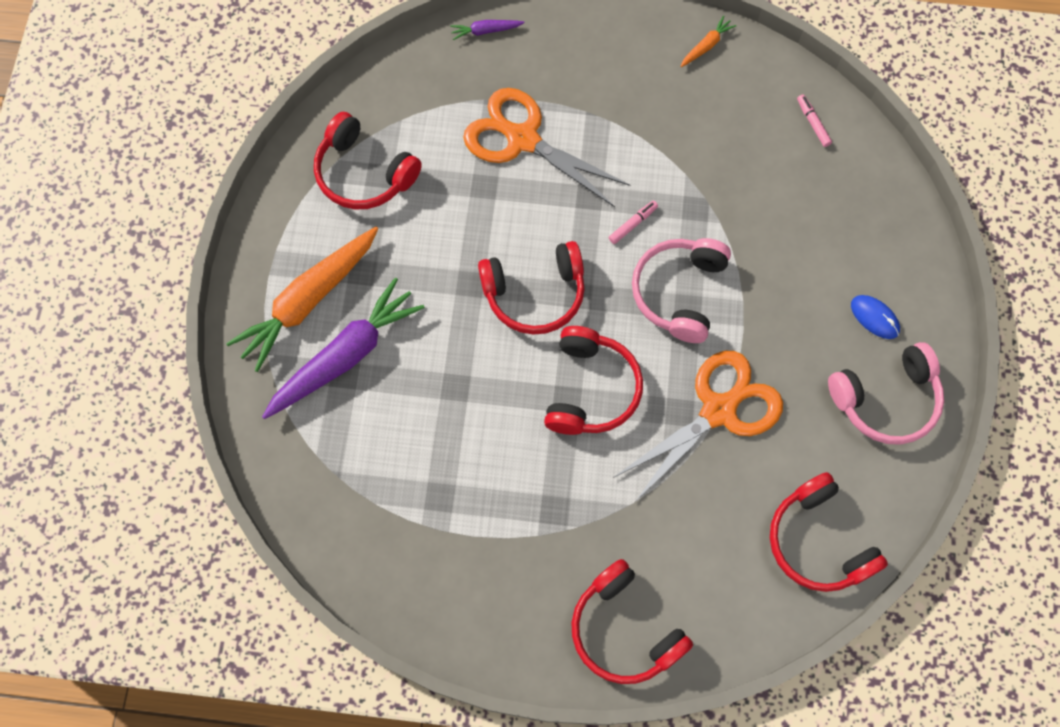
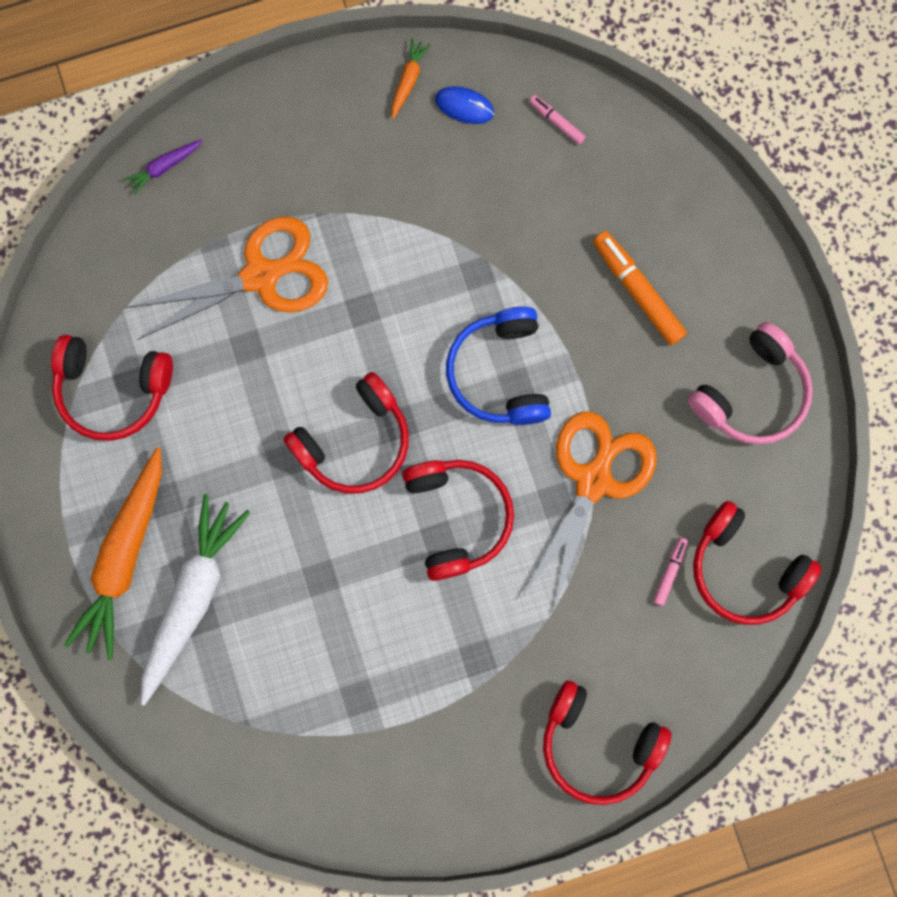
camera: 25 degrees left, 10 degrees up
(345, 356) = (192, 597): purple carrot -> white carrot
(522, 139) = (262, 275): orange scissors -> orange scissors turned 150 degrees clockwise
(633, 224) = (420, 319): pink marker -> pink marker (670, 572)
(679, 292) = (500, 373): pink headphones -> blue headphones
(823, 277) = (637, 290): none -> orange marker
(874, 317) = (706, 311): blue mouse -> blue mouse (464, 106)

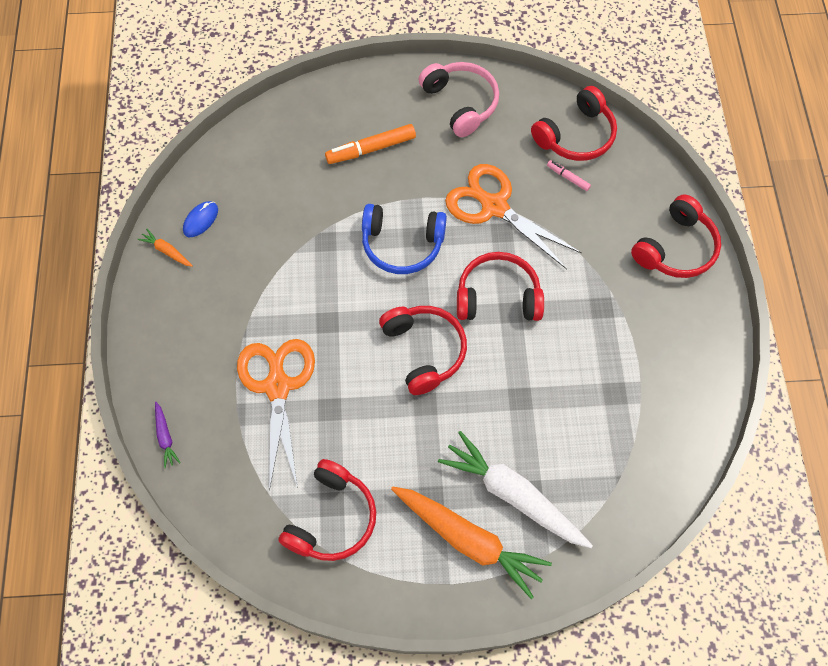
camera: 75 degrees left, 15 degrees down
(557, 121) = (235, 167): pink marker -> none

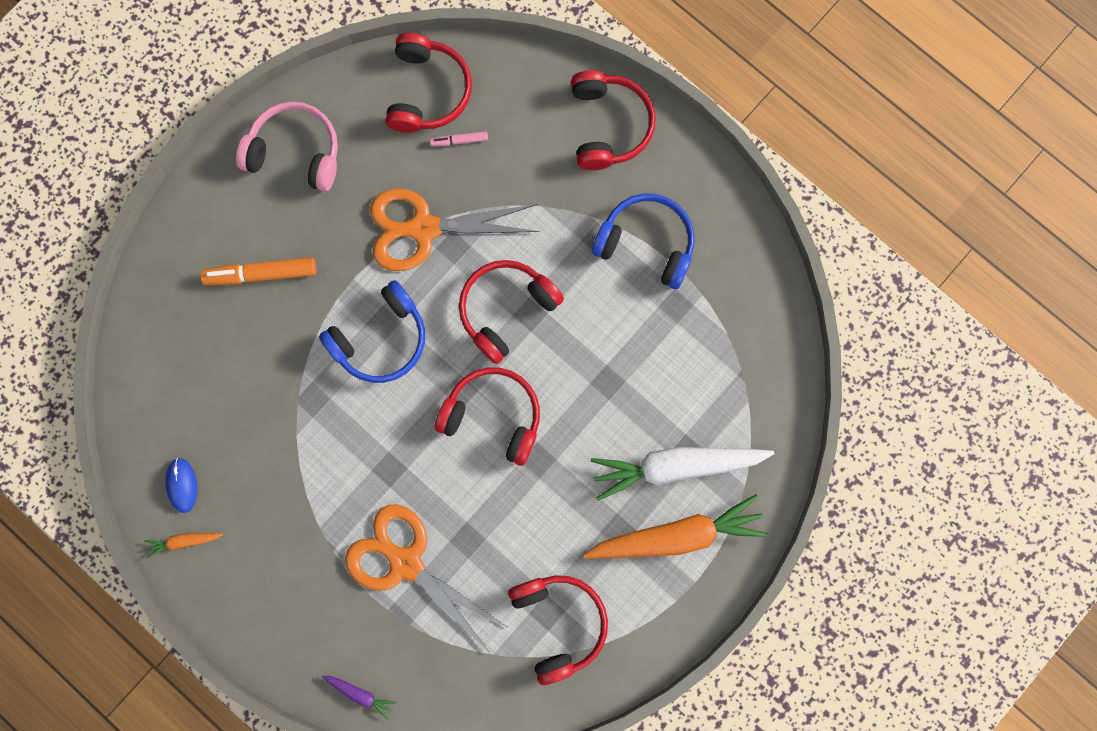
camera: 45 degrees left, 15 degrees up
(371, 149) = (261, 274): orange marker -> orange marker turned 60 degrees clockwise
(632, 338) = (646, 244): none -> blue headphones

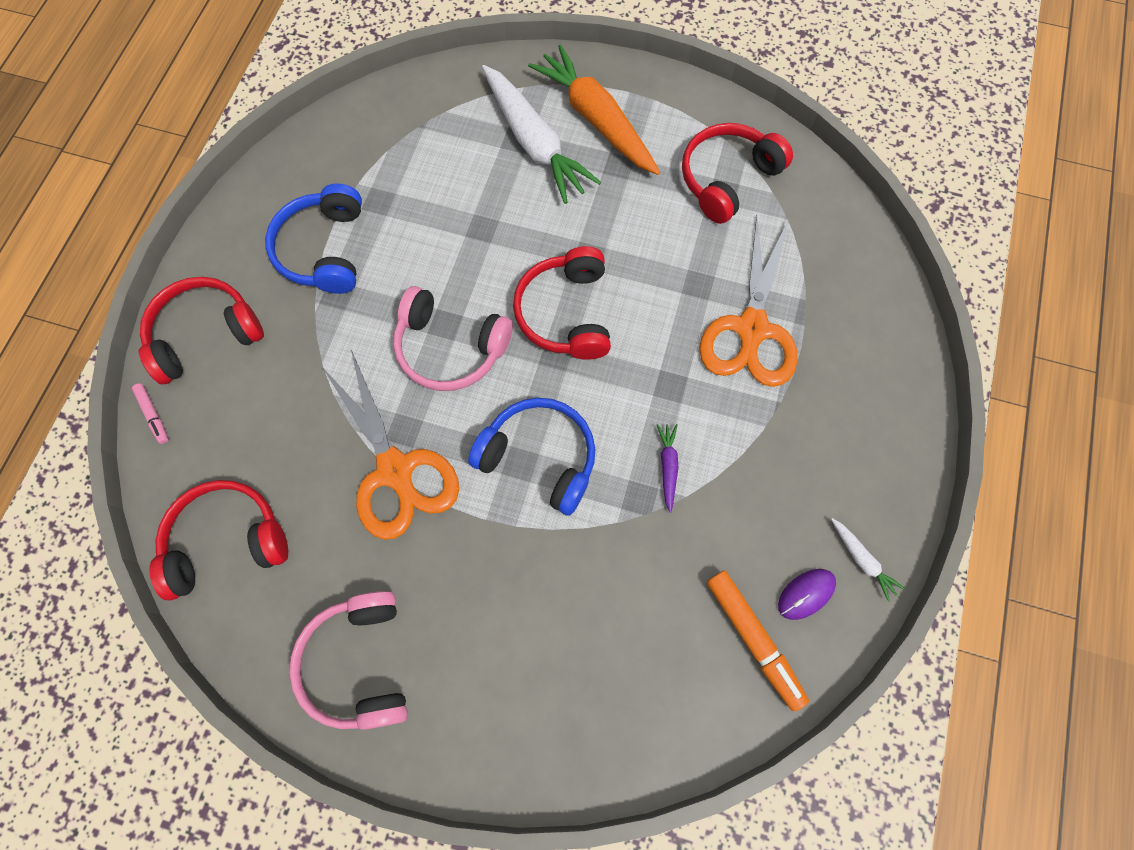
camera: 115 degrees left, 10 degrees down
(182, 485) = (806, 594): blue mouse -> purple mouse
(184, 541) = (862, 560): orange carrot -> white carrot
(261, 274) = (526, 628): orange marker -> orange marker (753, 639)
(360, 694) = (894, 314): purple carrot -> purple carrot (668, 467)
(459, 140) = (276, 479): pink marker -> pink marker (153, 415)
(506, 310) = (450, 348): red headphones -> pink headphones

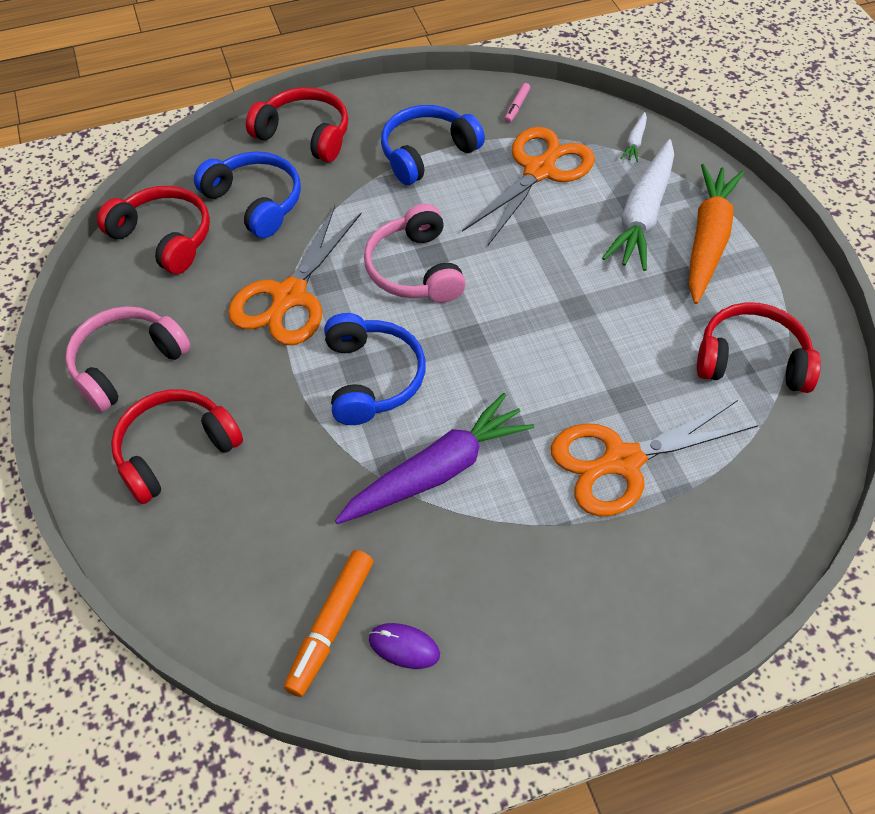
camera: 55 degrees right, 15 degrees down
(153, 415) = (225, 146): pink marker -> pink marker (516, 107)
(253, 431) = (255, 202): none -> blue headphones
(422, 179) = (539, 170): none -> orange scissors
(566, 313) = (512, 323): red headphones -> red headphones (175, 451)
(668, 467) = (437, 471): purple carrot -> purple carrot, size x2.35
(862, 560) = (473, 678): white carrot -> white carrot (635, 142)

